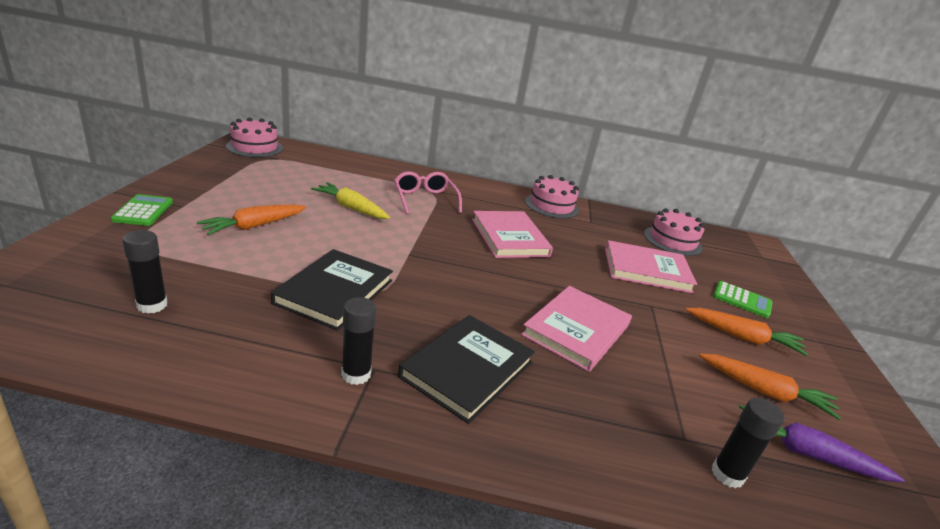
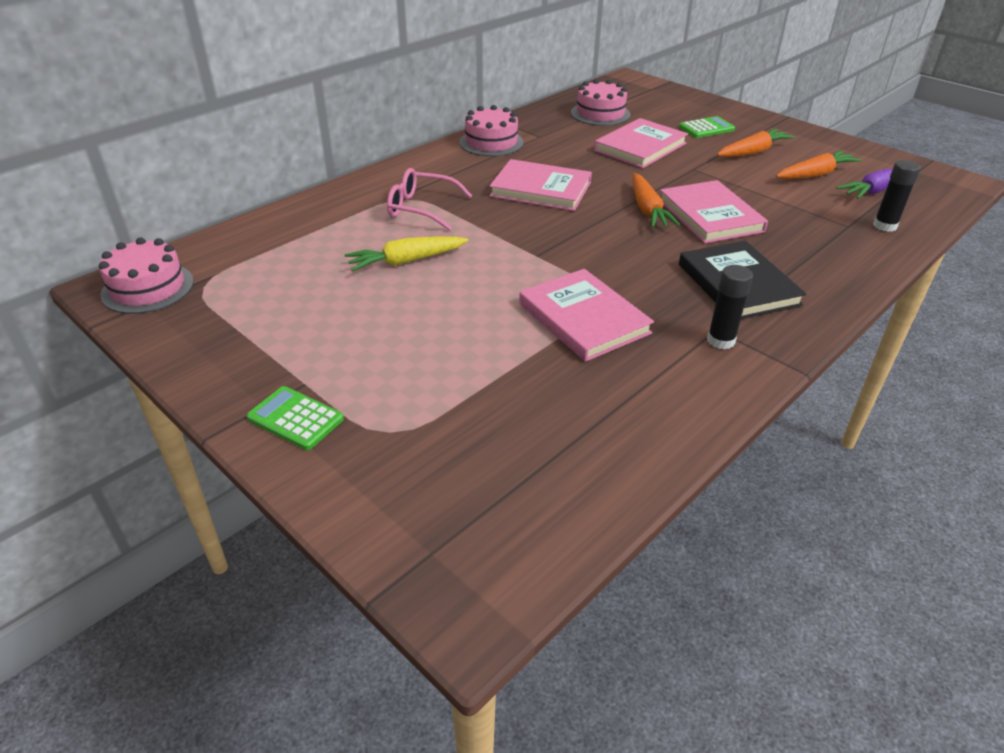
camera: 50 degrees left, 10 degrees up
(152, 305) = (545, 440): black glue stick -> none
(254, 226) = (404, 338): orange carrot -> orange carrot (647, 209)
(335, 292) = (583, 318): black book -> pink book

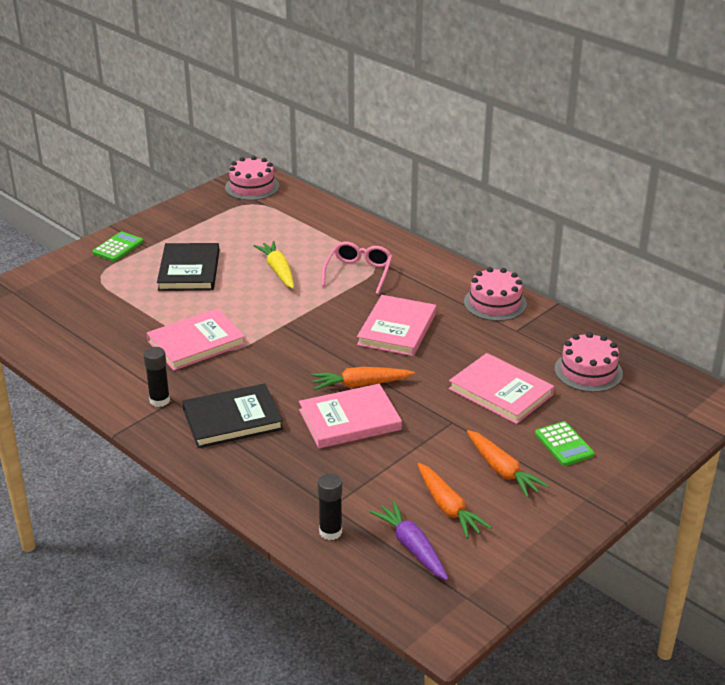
camera: 90 degrees right, 5 degrees down
(391, 335) = (189, 270): none -> black book

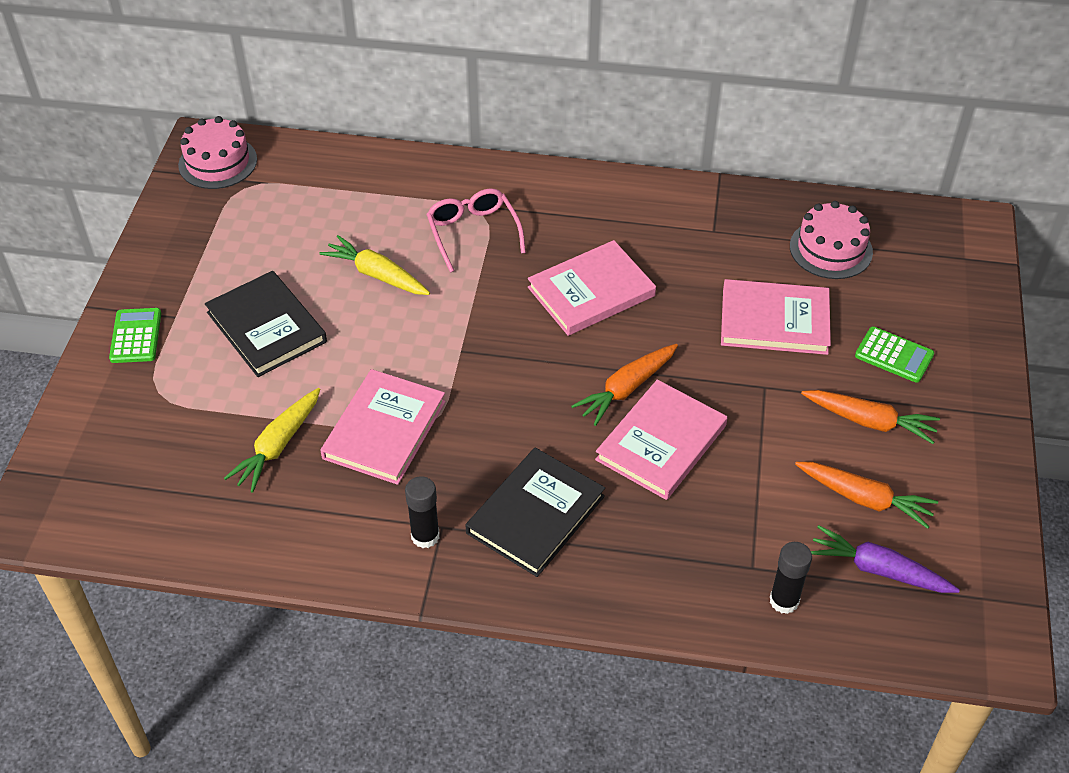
camera: 35 degrees left, 15 degrees up
(131, 325) = (278, 446): none -> yellow carrot
(397, 329) = (591, 292): pink book -> pink book turned 75 degrees clockwise
(495, 303) = (658, 204): pink cake -> none

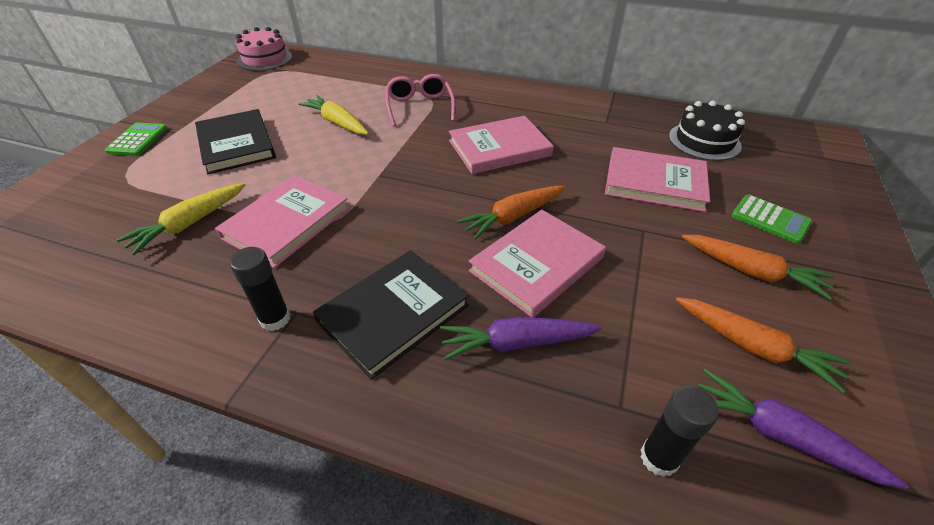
camera: 10 degrees right, 5 degrees down
(656, 526) = (516, 343): none -> purple carrot
(831, 249) = (704, 141): pink cake -> black cake

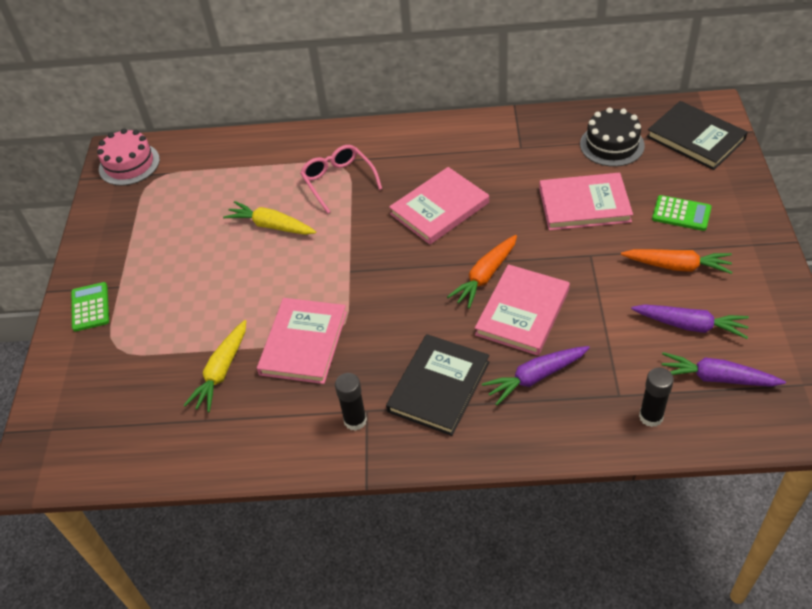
camera: 15 degrees left, 5 degrees up
(236, 144) = (193, 281): black book -> black book (695, 138)
(753, 347) = (690, 325): orange carrot -> purple carrot

